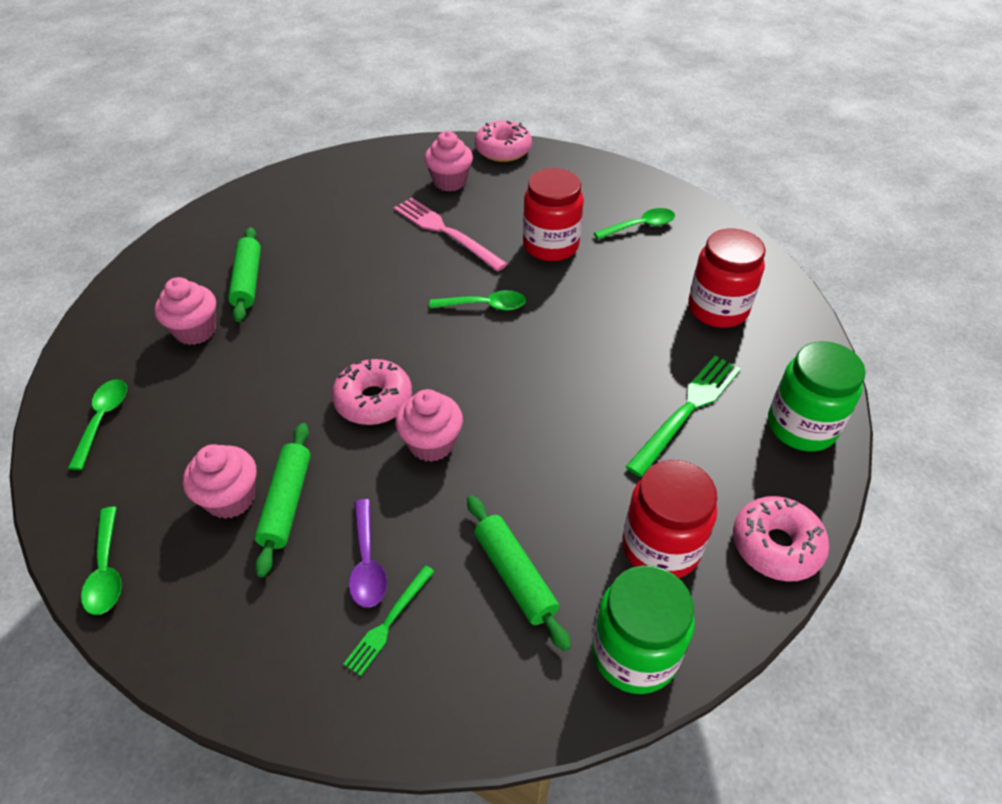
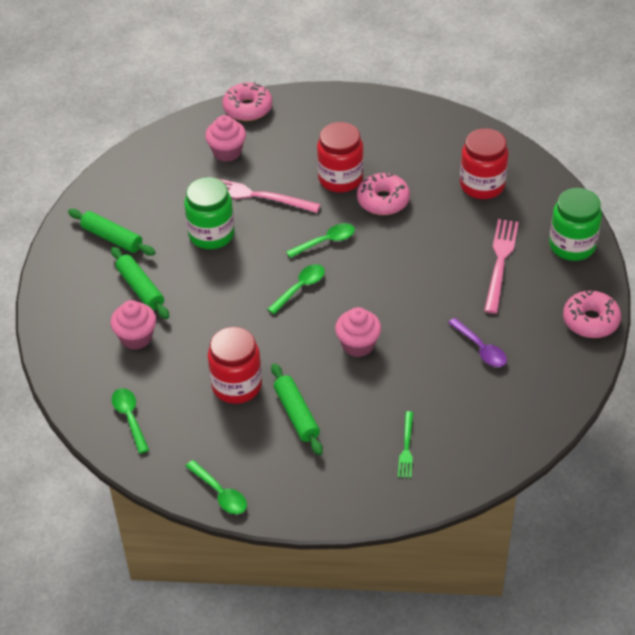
camera: 25 degrees left, 0 degrees up
(230, 498) = (259, 426): pink cupcake -> none
(367, 563) = (371, 424): purple spoon -> purple spoon (481, 349)
(373, 400) = (300, 334): pink donut -> pink donut (383, 200)
(515, 575) = (459, 395): green rolling pin -> green rolling pin (112, 238)
(634, 653) = (546, 406): green jar -> green jar (211, 234)
(640, 226) = (394, 139): green spoon -> green spoon (300, 288)
(660, 547) = (529, 347): red jar -> red jar (236, 385)
(687, 410) = (500, 262): green fork -> pink fork

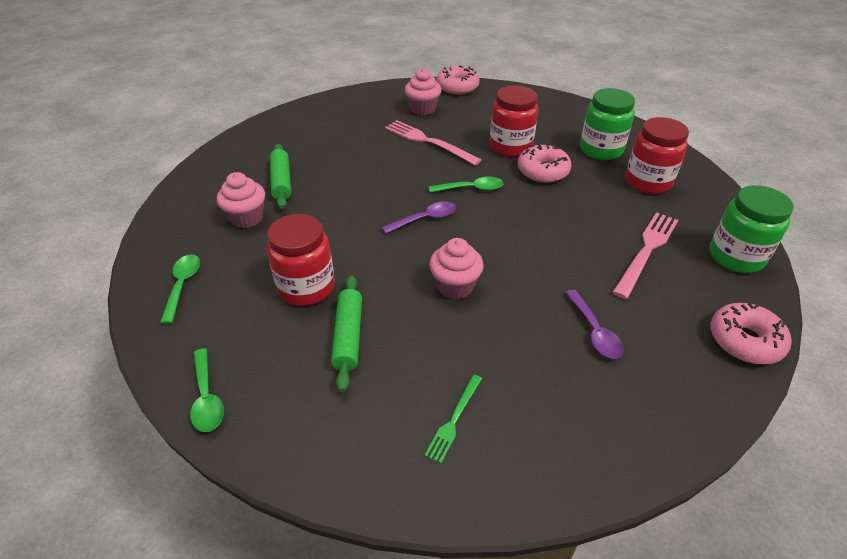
camera: 20 degrees right, 5 degrees down
(112, 238) = (288, 141): green rolling pin -> none
(211, 234) = (371, 159): green jar -> green jar (601, 150)
(300, 288) = (425, 219): green spoon -> purple spoon

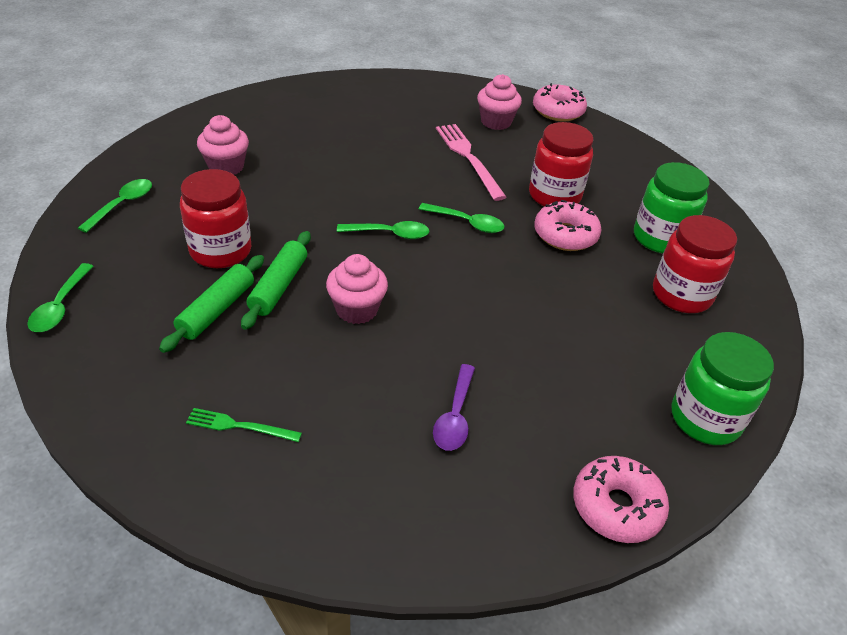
camera: 25 degrees right, 0 degrees up
(282, 182) = (287, 145): green rolling pin -> green rolling pin (279, 286)
(425, 219) = (390, 234): purple spoon -> green spoon
(454, 420) = (239, 426): green fork -> green fork turned 45 degrees clockwise
(646, 251) = (599, 365): pink fork -> none

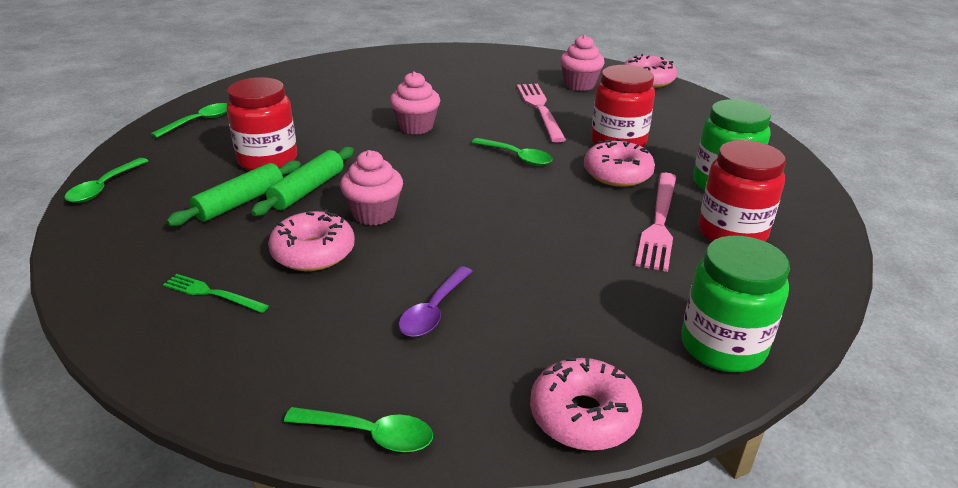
camera: 15 degrees right, 10 degrees down
(226, 167) = (305, 102): pink cupcake -> pink cupcake (416, 127)
(317, 364) = (313, 252): none -> pink donut
(390, 234) = (435, 159): green spoon -> green spoon (370, 434)
(618, 290) = (659, 223): none -> pink fork

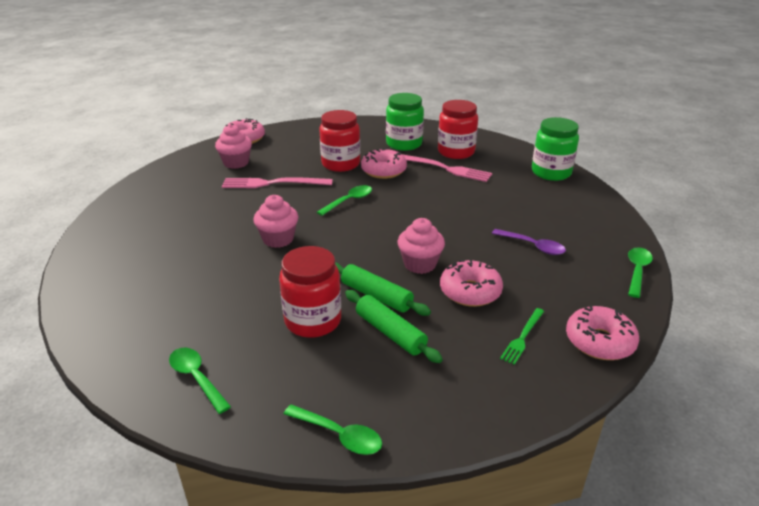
camera: 80 degrees left, 0 degrees up
(583, 415) = (606, 212): pink donut -> pink donut (599, 341)

